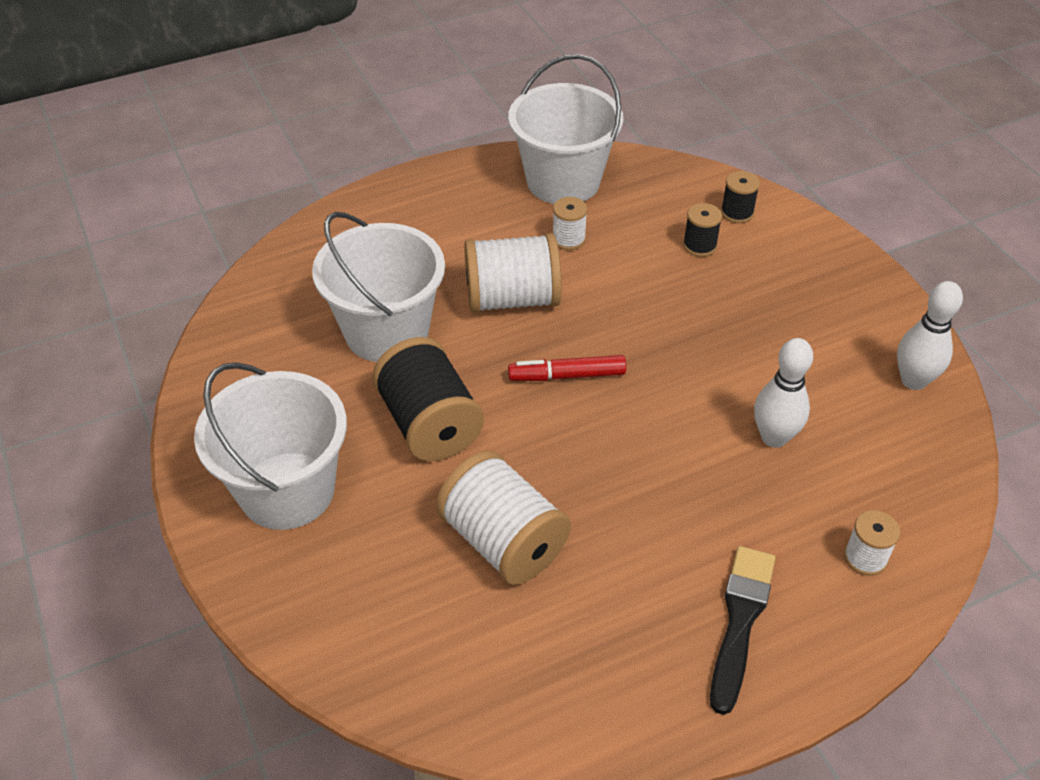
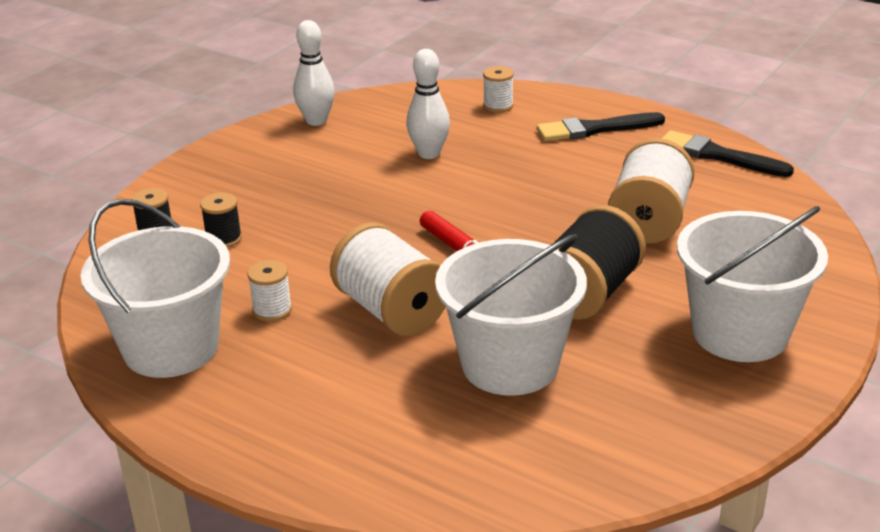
camera: 120 degrees left, 15 degrees down
(587, 707) = (718, 156): none -> black brush

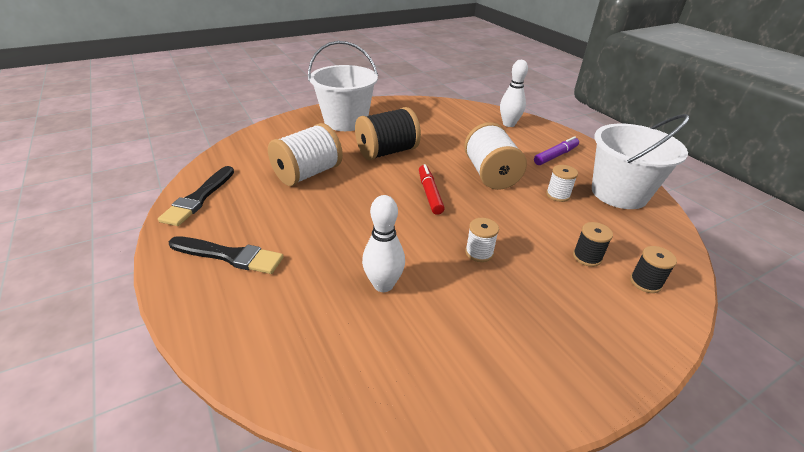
camera: 155 degrees left, 5 degrees up
(290, 396) = (555, 156): none -> purple marker
(316, 121) = (462, 395): white bowling pin -> white bowling pin (509, 124)
(498, 106) = (262, 327): white spool -> white spool (479, 253)
(510, 364) = (450, 139): white bucket -> none
(718, 156) = (199, 198): black brush -> black brush turned 45 degrees clockwise

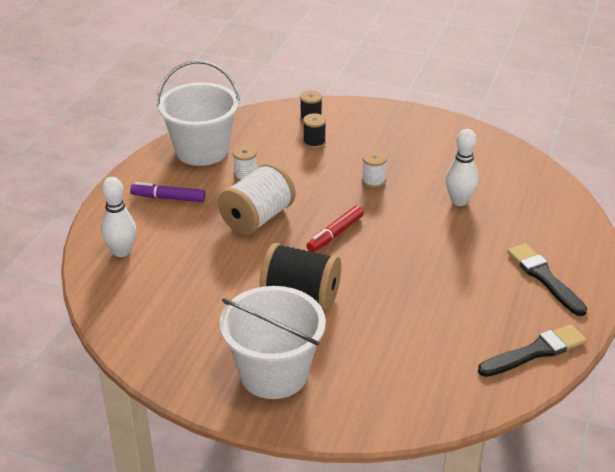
camera: 130 degrees left, 0 degrees up
(308, 174) = (409, 319): white spool -> none

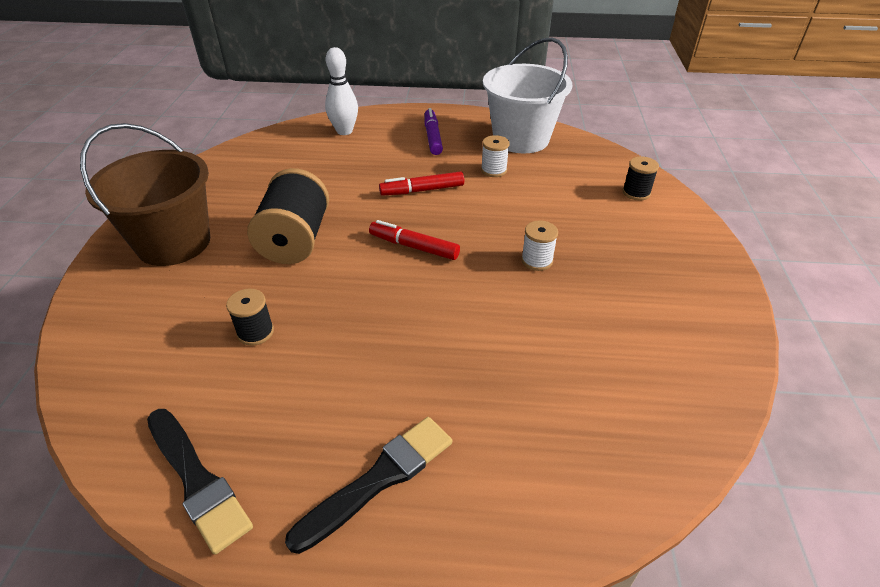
camera: 75 degrees right, 5 degrees up
(257, 218) = (422, 190): white spool -> red marker
(274, 373) = (174, 243): white bucket -> brown bucket
(314, 142) = (588, 203): black spool -> black spool (255, 332)
(459, 201) = (536, 350): white bowling pin -> none

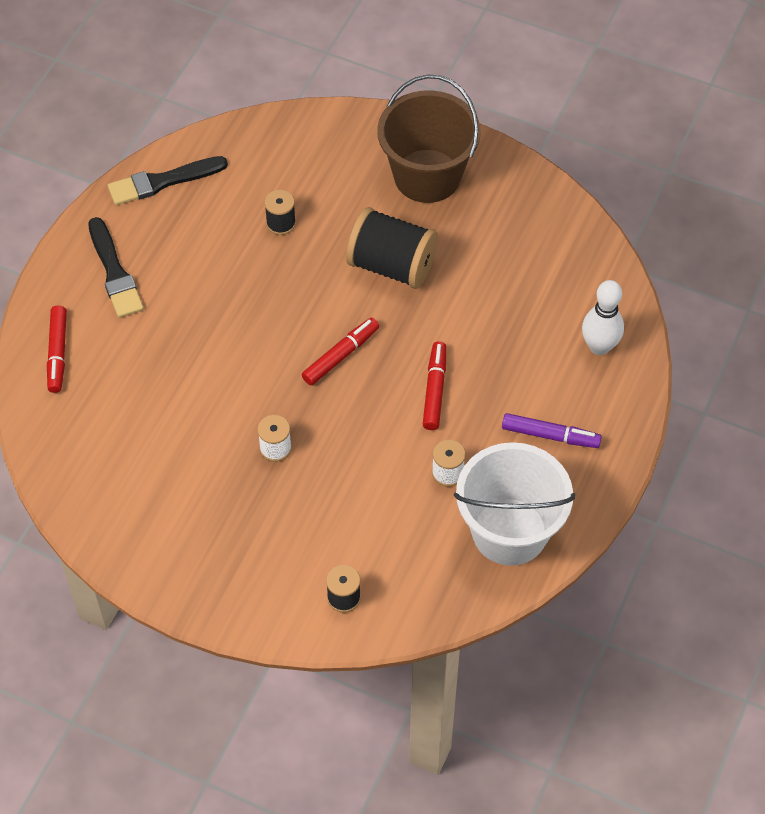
camera: 110 degrees right, 15 degrees up
(540, 496) = (58, 353): none -> red marker

